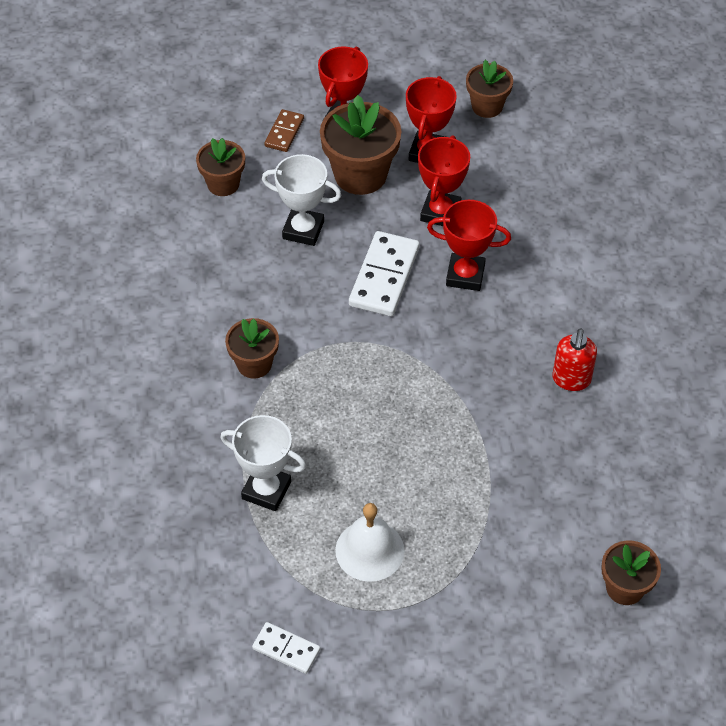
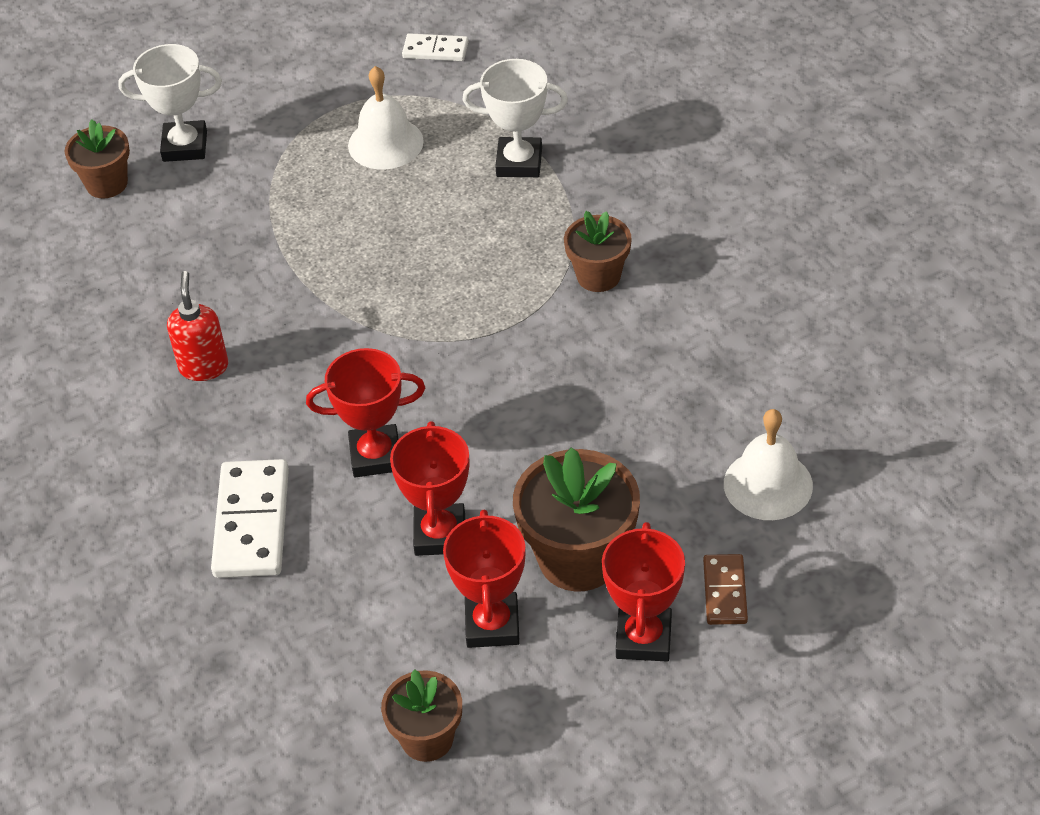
camera: 165 degrees right, 5 degrees down
(223, 184) = (768, 484): brown flower pot -> white bell
(303, 230) = (621, 452): white trophy -> white trophy (185, 146)
(384, 277) = (483, 422): white domino -> white domino (251, 522)

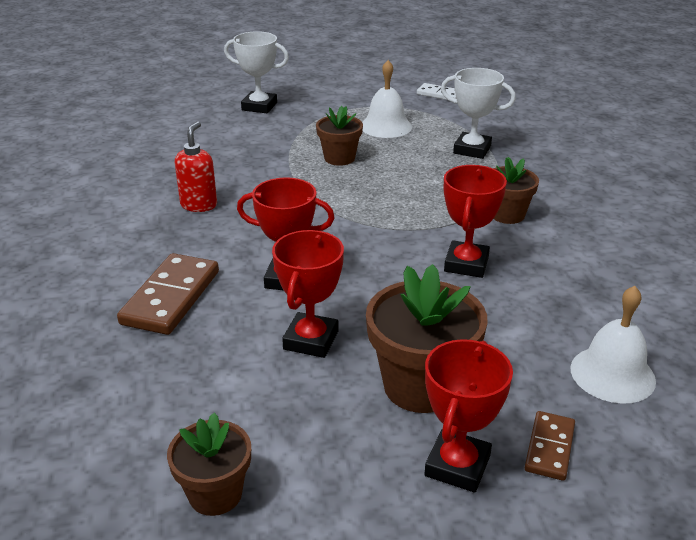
camera: 15 degrees right, 15 degrees down
(106, 184) = (201, 113): brown flower pot -> brown flower pot (339, 158)
(251, 522) = (171, 297): white domino -> brown domino
(492, 625) = (322, 416): red trophy -> red trophy (466, 264)

